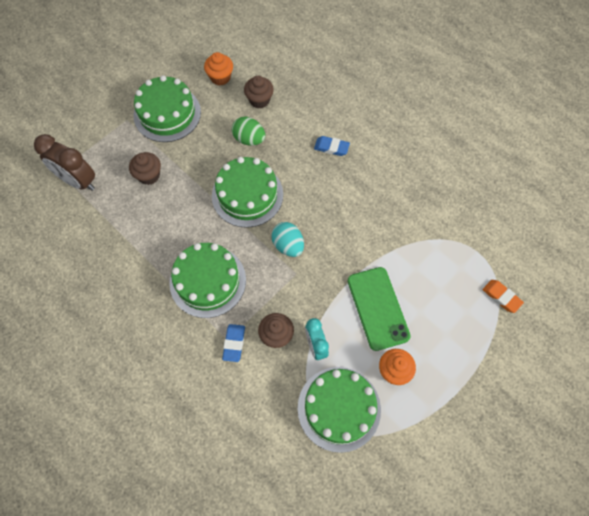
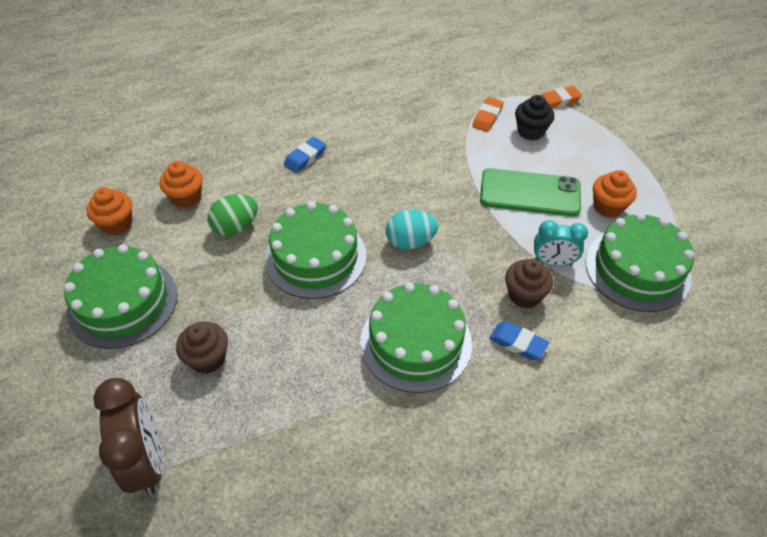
camera: 65 degrees left, 15 degrees down
(78, 181) = (147, 461): brown clock -> brown clock turned 75 degrees counterclockwise
(259, 100) = (186, 197): brown cupcake -> orange cupcake
(446, 249) = (487, 117): none -> orange eraser
(449, 287) = (530, 131): none -> black cupcake

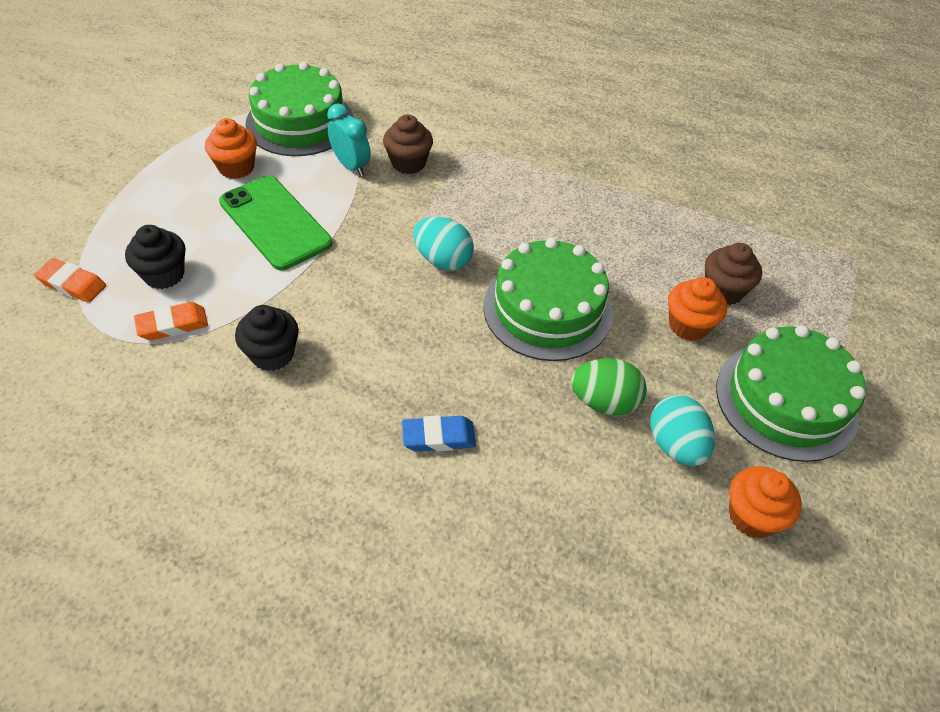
camera: 140 degrees left, 0 degrees up
(147, 461) = (817, 253): brown clock -> none
(179, 231) = (675, 445): none -> turquoise egg
(186, 197) = (636, 491): orange cupcake -> orange cupcake (688, 325)
(416, 342) = (534, 191): green cake -> none
(425, 137) = (272, 354): none -> black cupcake
(517, 343) = (459, 144): blue eraser -> none

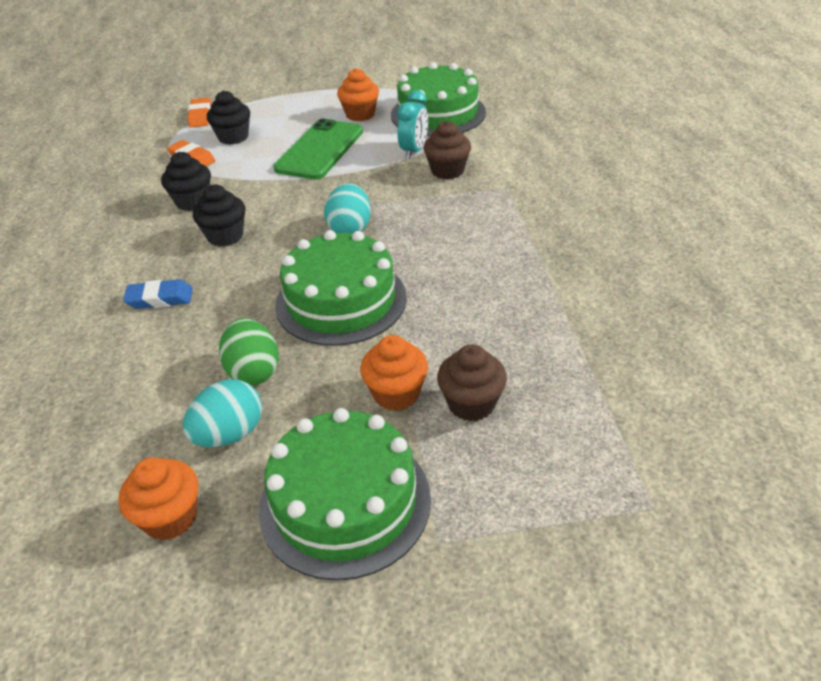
camera: 65 degrees right, 10 degrees down
(370, 350) = (225, 236): none -> black cupcake
(438, 437) = (160, 298): blue eraser -> blue eraser turned 60 degrees counterclockwise

